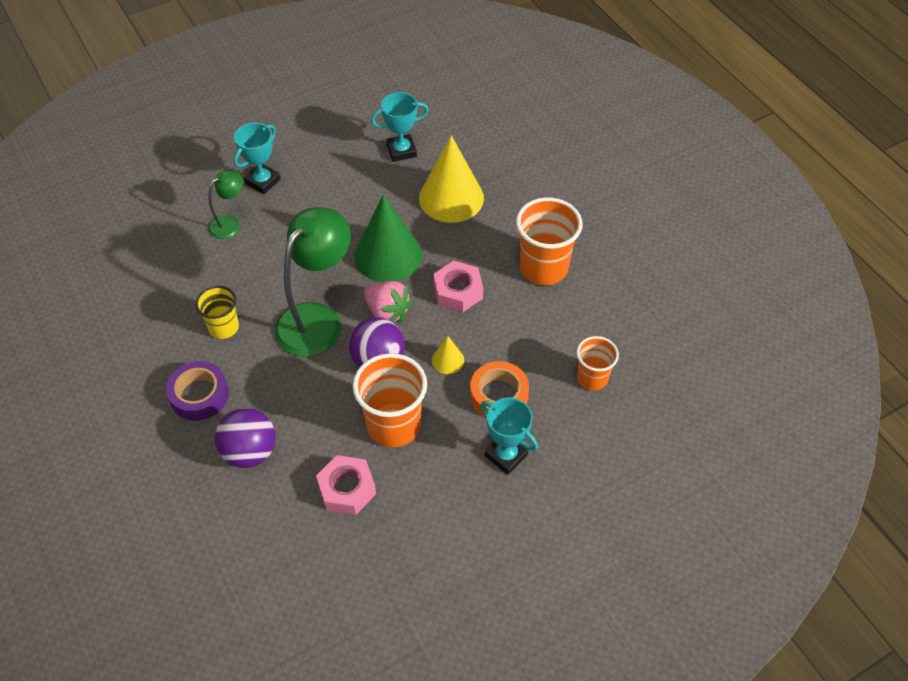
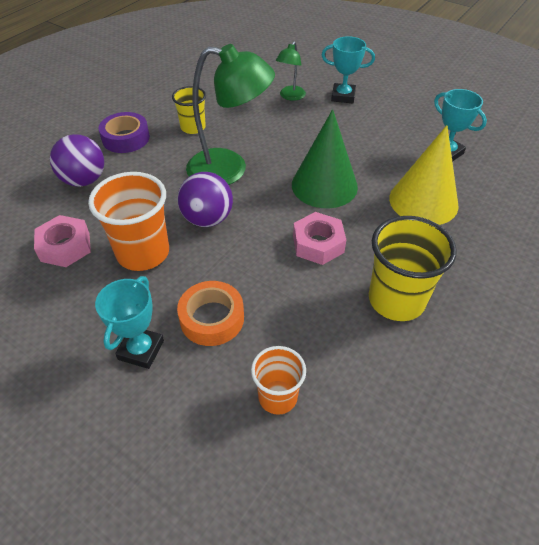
camera: 65 degrees right, 5 degrees down
(230, 223) = (290, 96): green lamp -> green lamp turned 90 degrees clockwise
(387, 312) = (263, 206): pink strawberry -> none
(447, 360) = (234, 264): yellow cone -> none
(543, 268) = (396, 300): orange cup -> yellow cup

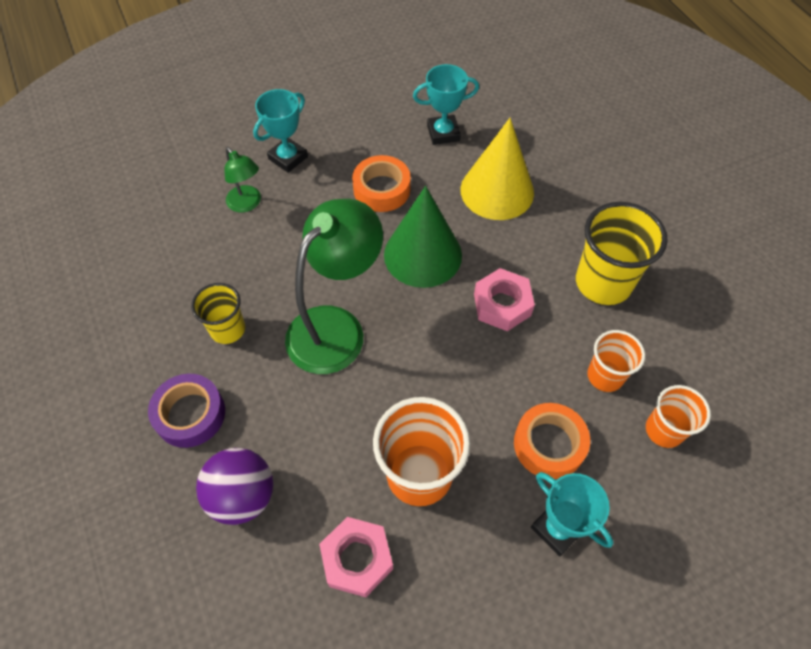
camera: 60 degrees left, 10 degrees up
(207, 219) = (405, 386): purple ball -> none
(302, 334) = (605, 376): none -> orange cup
(361, 144) = (381, 189): none -> orange tape

